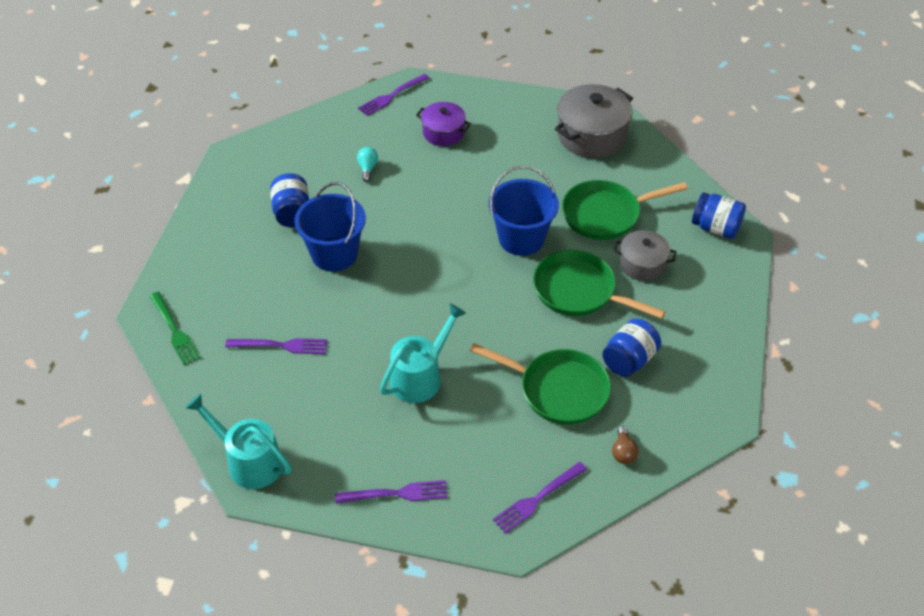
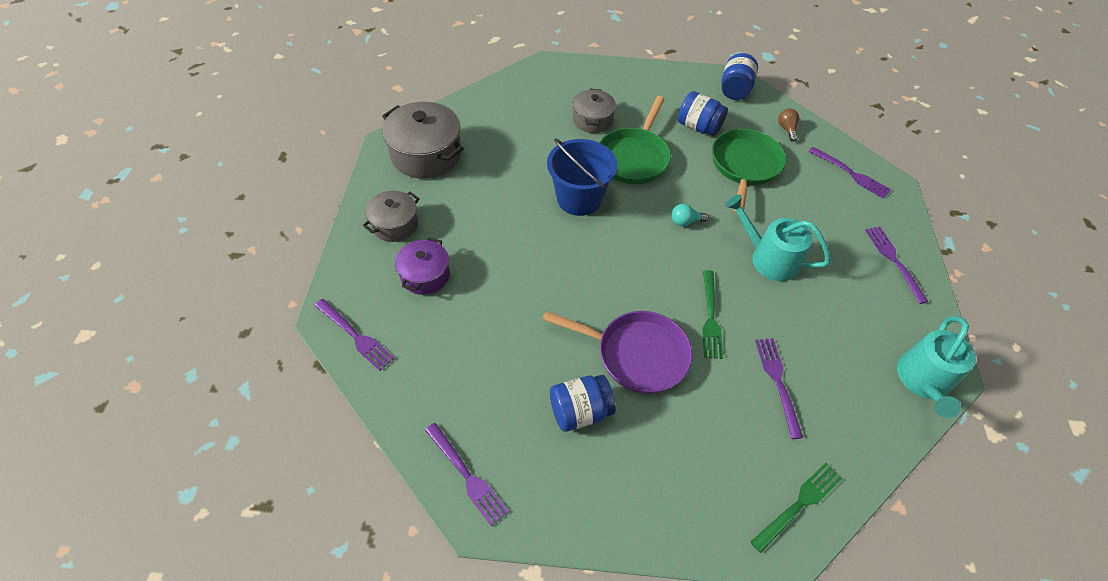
camera: 100 degrees left, 5 degrees up
(261, 150) = (467, 476): none -> purple fork
(334, 254) = (636, 354): blue bucket -> purple pan
(359, 313) = (710, 317): none -> green fork
(367, 168) = (492, 342): turquoise light bulb -> turquoise light bulb (685, 221)
(503, 115) = (395, 224): none -> grey pot
(606, 214) = (536, 143): green pan -> none
(623, 452) = (787, 129): brown light bulb -> brown light bulb turned 90 degrees counterclockwise
(715, 228) = (541, 78): blue jar -> blue jar (735, 90)

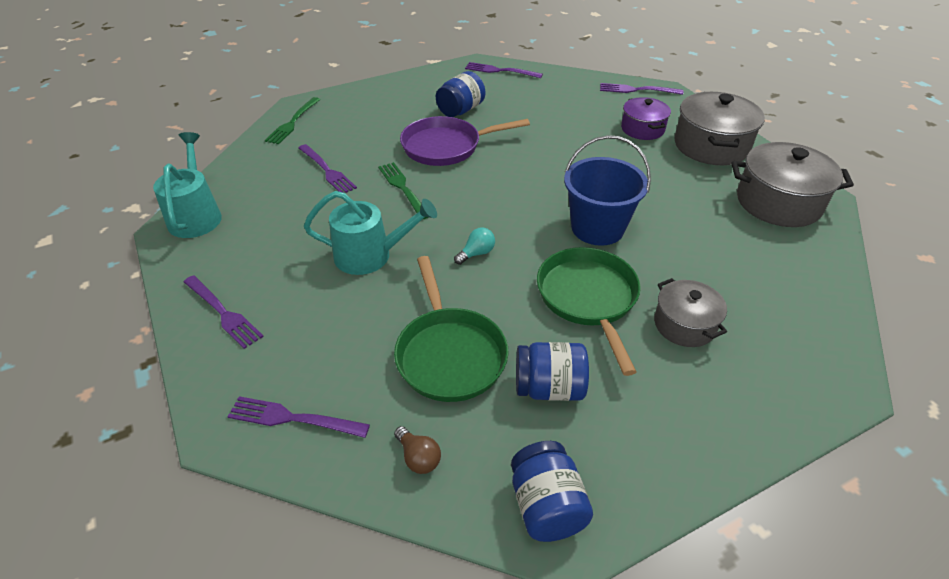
camera: 150 degrees right, 10 degrees down
(395, 224) = (711, 146): grey pot -> grey pot, size x1.65

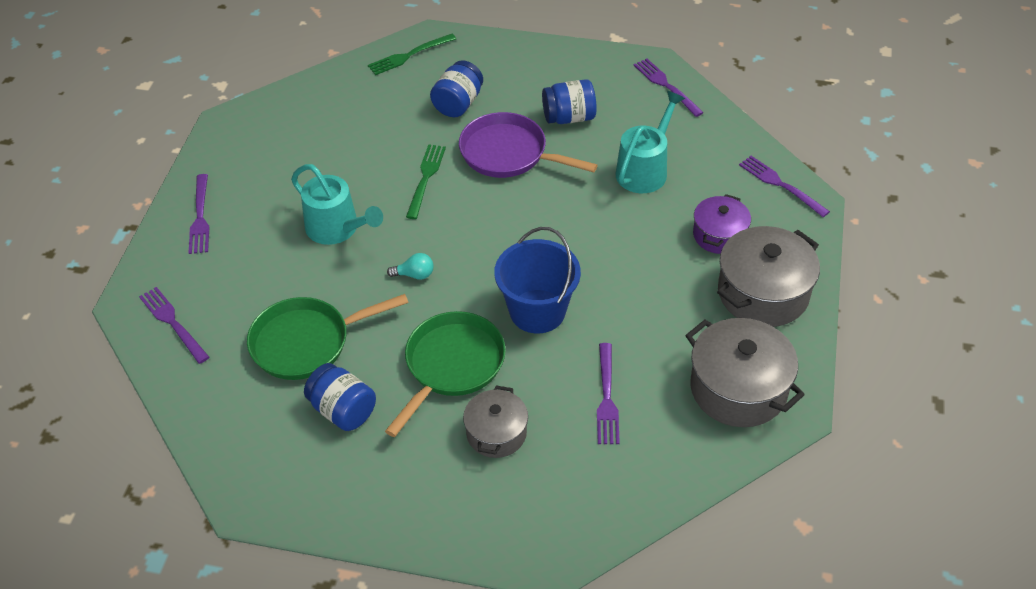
camera: 40 degrees right, 5 degrees up
(196, 215) = (253, 118): turquoise watering can -> turquoise watering can (645, 170)
(327, 171) = (386, 126): purple fork -> purple fork (607, 398)
(418, 458) = (216, 398): brown light bulb -> none
(449, 353) = (307, 342): green pan -> green pan turned 45 degrees clockwise
(546, 506) = (254, 478): blue jar -> blue jar (458, 104)

